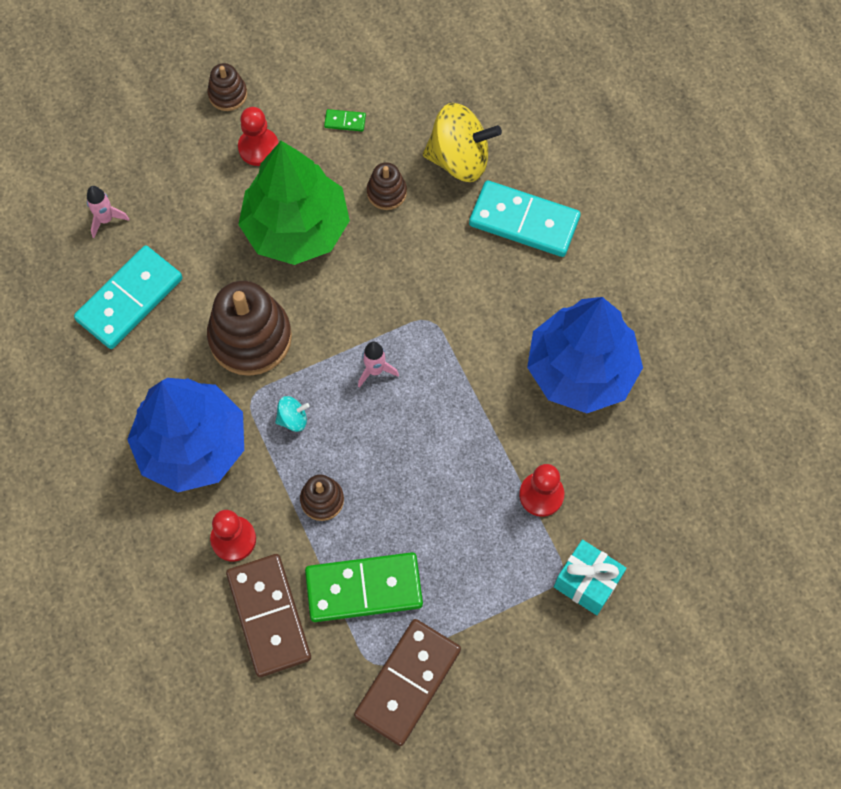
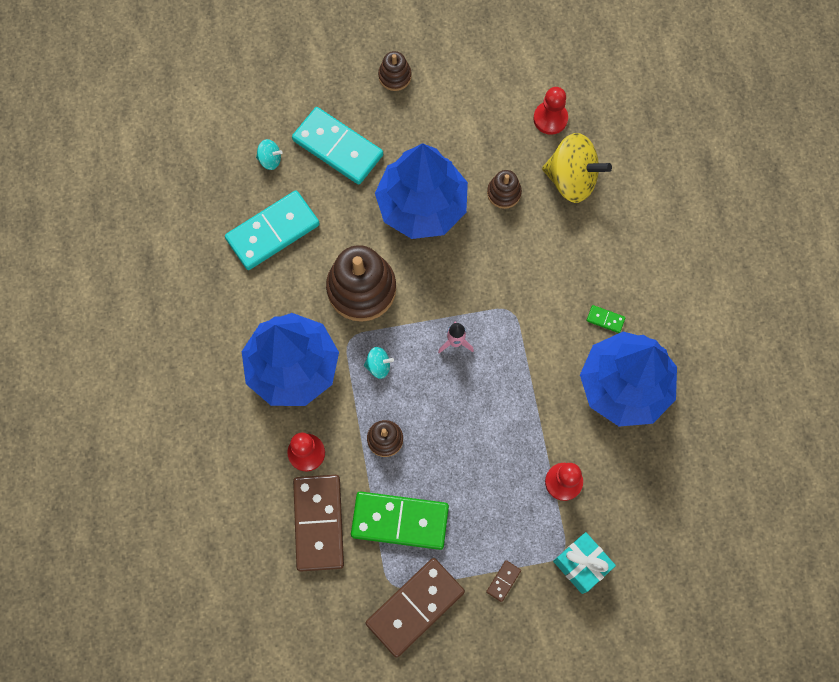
camera: 15 degrees right, 5 degrees up
(106, 220) = (270, 159): pink rocket -> turquoise spinning top
(258, 148) = (408, 128): red pawn -> red pawn (550, 118)
(296, 228) = (422, 205): green tree -> blue tree
(345, 121) = (485, 123): green domino -> green domino (605, 319)
(502, 625) = (503, 581): none -> brown domino
(524, 221) = (611, 246): turquoise domino -> turquoise domino (338, 147)

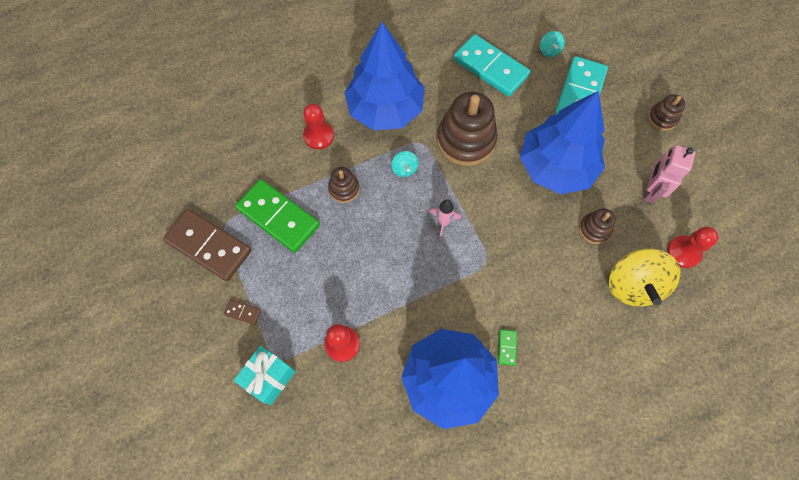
camera: 75 degrees right, 5 degrees down
(319, 523) = (264, 159): brown domino -> none
(400, 521) = (278, 217): green domino -> green domino turned 45 degrees counterclockwise
(475, 122) = (650, 190): none -> pink robot

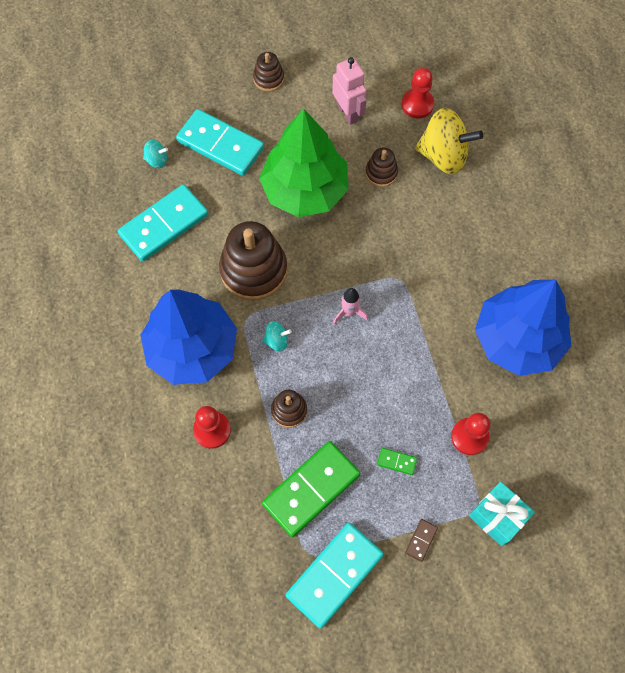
camera: 80 degrees left, 0 degrees up
(208, 246) = (335, 575): brown domino -> turquoise domino
(507, 347) = (491, 280): green domino -> green domino (396, 462)
(556, 167) = (305, 190): blue tree -> green tree
(650, 190) = (348, 113): pink robot -> pink robot turned 150 degrees counterclockwise

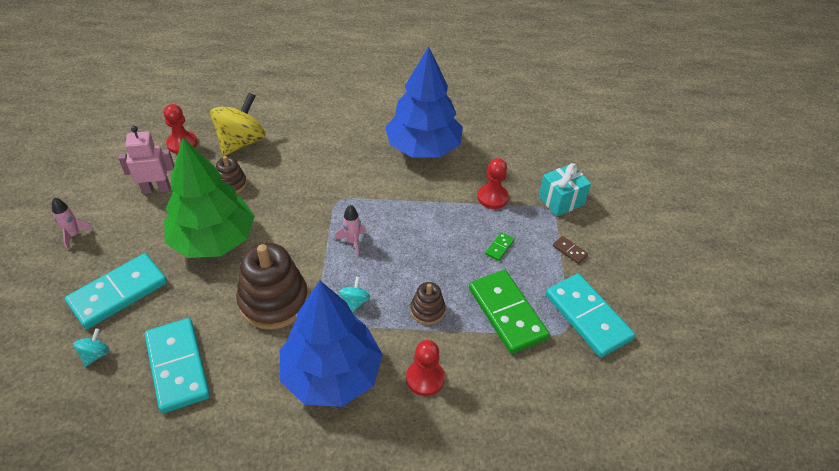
camera: 75 degrees left, 20 degrees down
(268, 78) = (74, 235): brown stacking toy -> pink rocket

